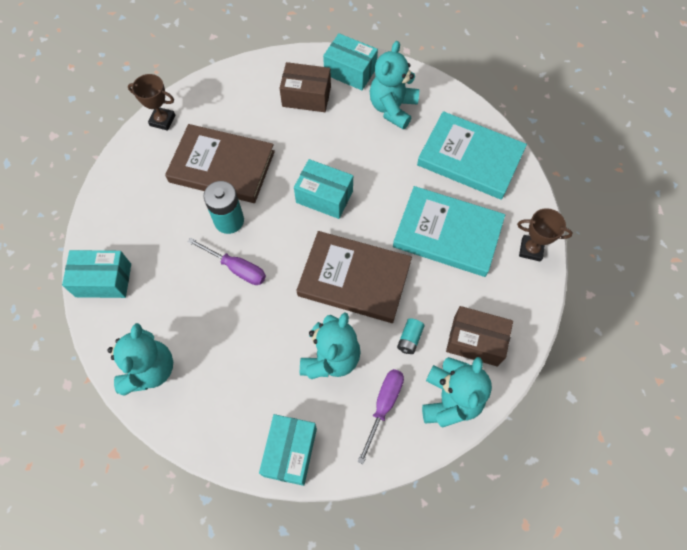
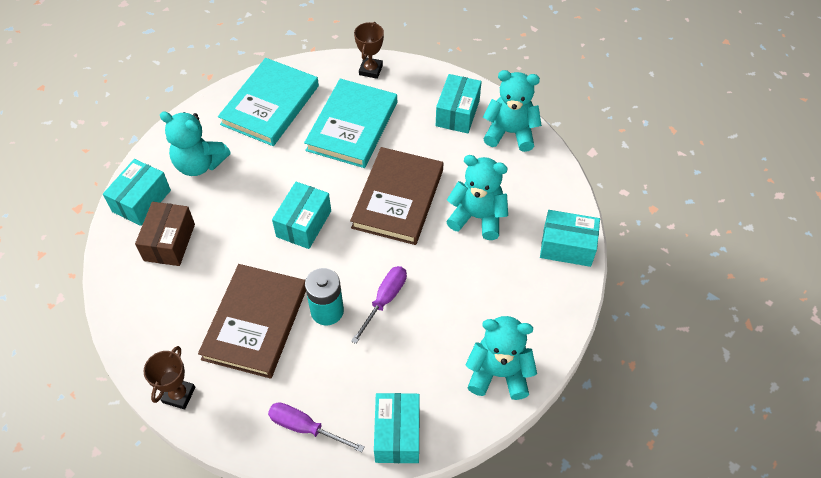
camera: 90 degrees left, 10 degrees down
(383, 406) = (519, 178): purple screwdriver -> purple screwdriver (305, 428)
(409, 339) = (457, 158): turquoise battery -> none
(475, 341) = (457, 113): brown box -> turquoise box

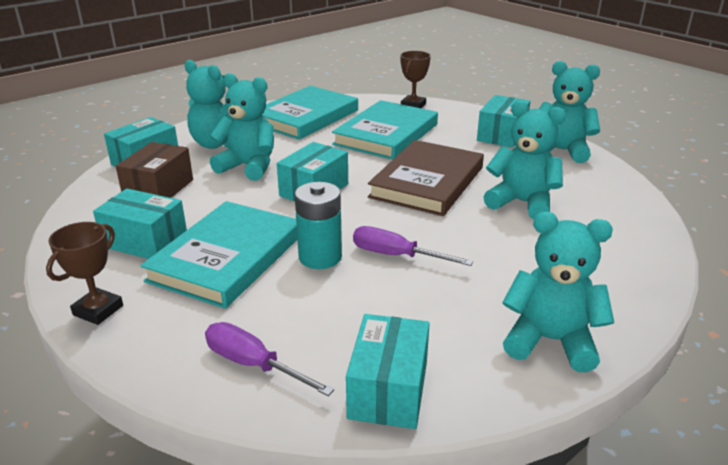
camera: 10 degrees right, 25 degrees down
(238, 197) = (248, 167): none -> turquoise teddy bear
(255, 323) = (227, 258): brown book -> turquoise book
(384, 300) = (396, 256): purple screwdriver -> purple screwdriver turned 105 degrees counterclockwise
(567, 246) = (639, 235): turquoise box -> turquoise box (145, 241)

